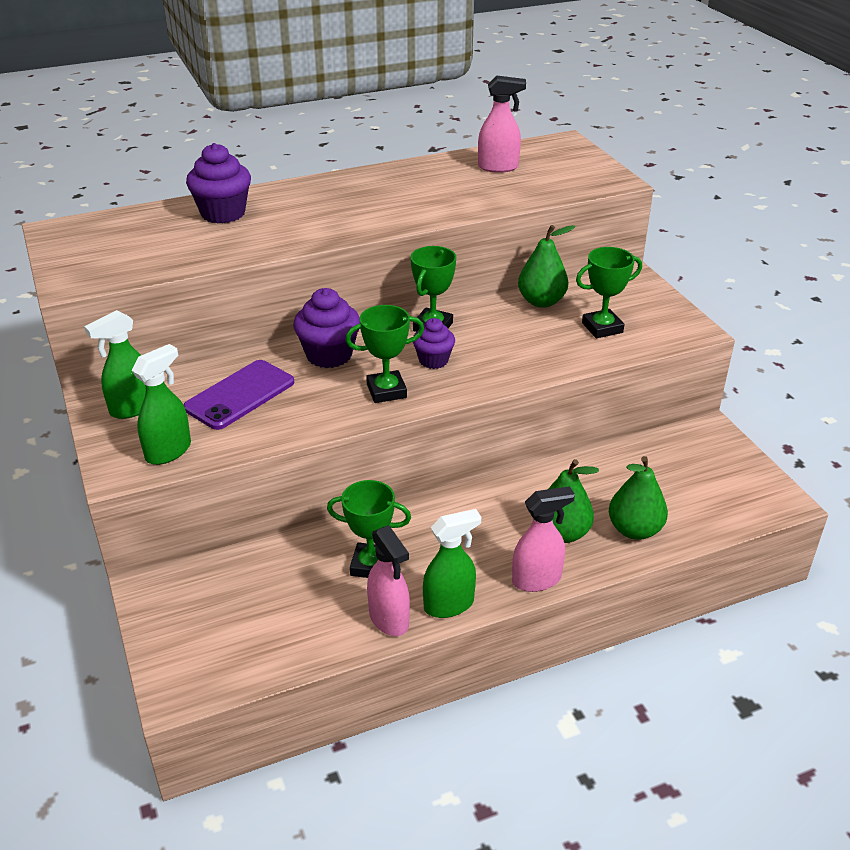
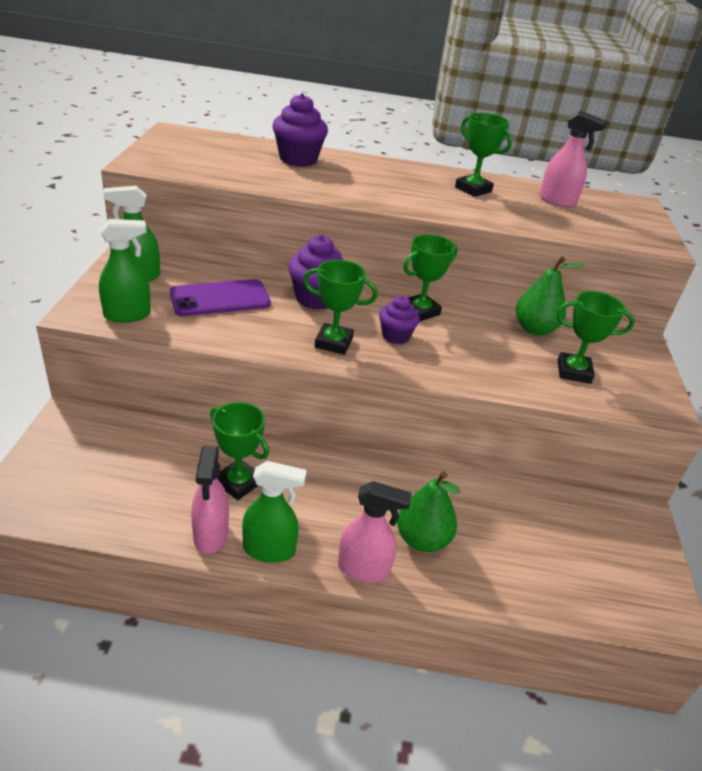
camera: 25 degrees right, 0 degrees up
(417, 183) = (473, 189): none -> green trophy
(634, 530) = (493, 571): green pear -> none

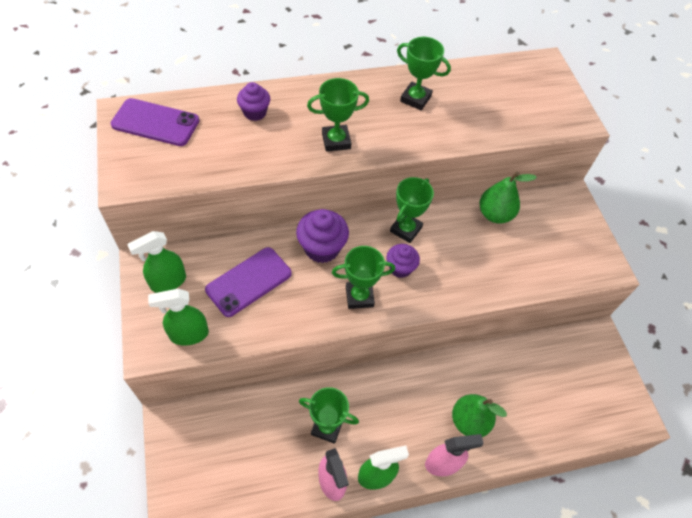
camera: 20 degrees left, 20 degrees up
(128, 315) = (188, 334): green spray bottle -> green spray bottle turned 150 degrees counterclockwise
(198, 143) = (155, 123): none -> purple phone
(298, 159) = (255, 113): purple cupcake -> purple cupcake, size x0.64
(557, 201) = (485, 88): pink spray bottle -> none
(573, 372) = (537, 253): green trophy -> green trophy (336, 141)

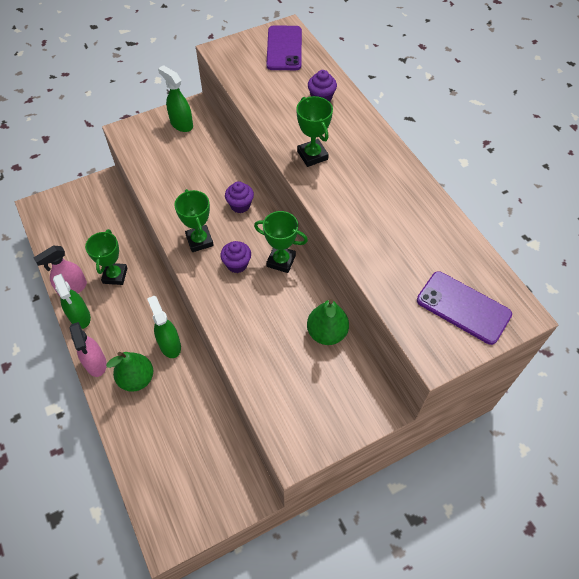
camera: 80 degrees right, 0 degrees up
(188, 334) = (141, 147): green spray bottle -> green spray bottle (170, 345)
(249, 281) = (194, 168): purple phone -> purple phone (463, 307)
(322, 248) = (240, 205): purple cupcake -> purple cupcake, size x0.64
(415, 99) = (395, 202): green trophy -> none

